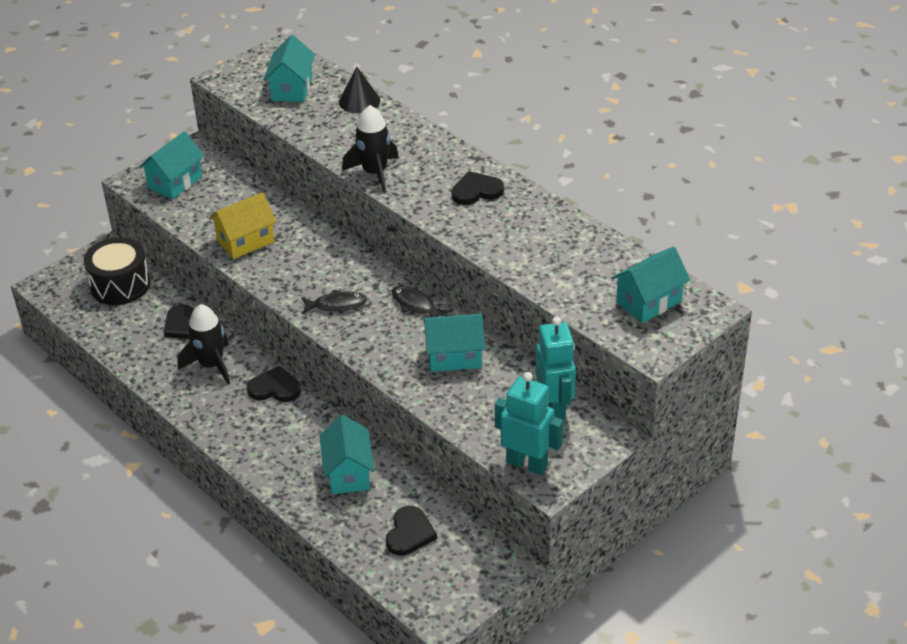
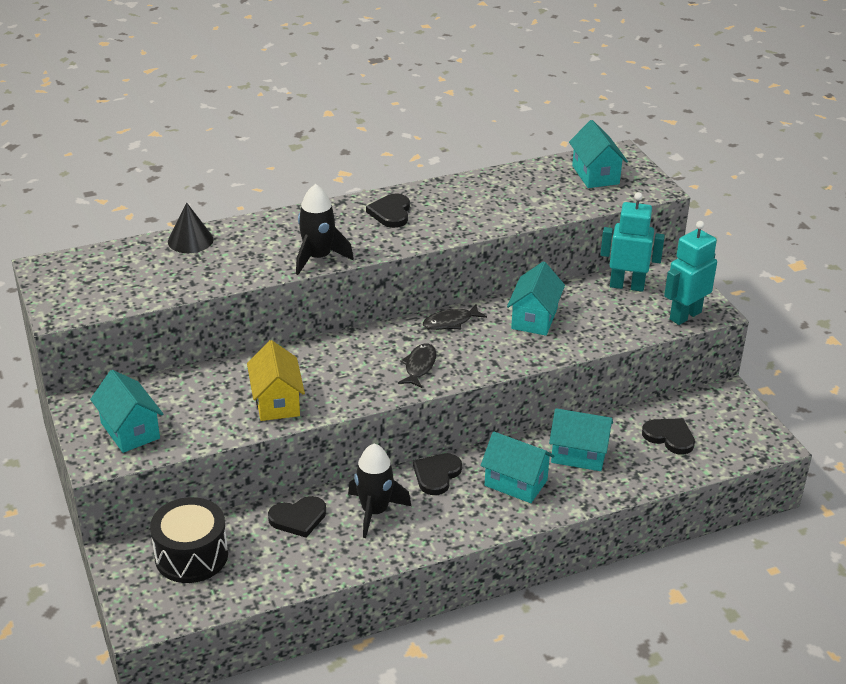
camera: 70 degrees left, 5 degrees down
(292, 89) = (127, 274): turquoise house -> turquoise house (515, 483)

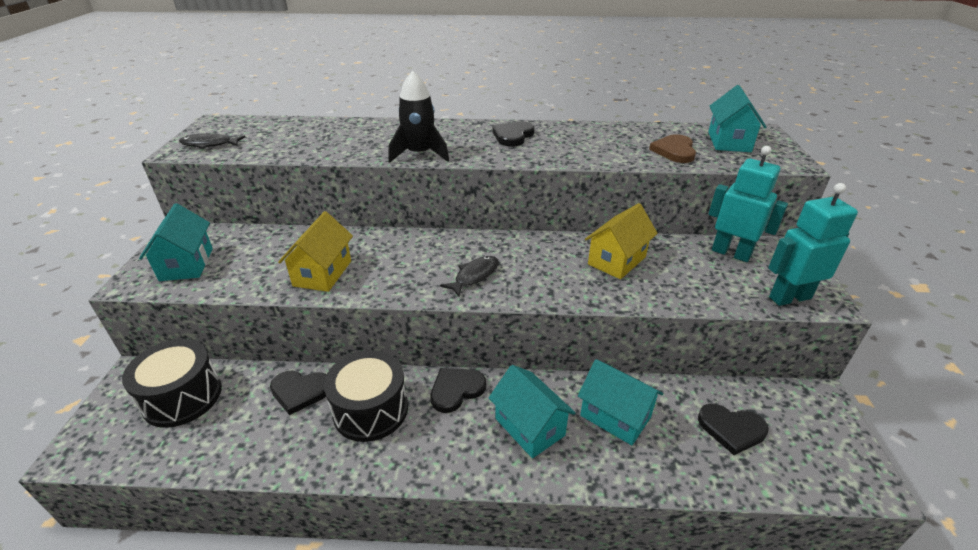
camera: 25 degrees right, 0 degrees up
(190, 240) = (335, 125): black cone -> none
(374, 512) = (370, 410): black rocket -> black drum
(450, 322) = (532, 244): black fish -> black fish (209, 144)
(534, 318) = (617, 260): turquoise house -> yellow house
(552, 198) = (674, 151): none -> brown heart
(669, 437) = (731, 429): black heart -> black heart turned 135 degrees clockwise

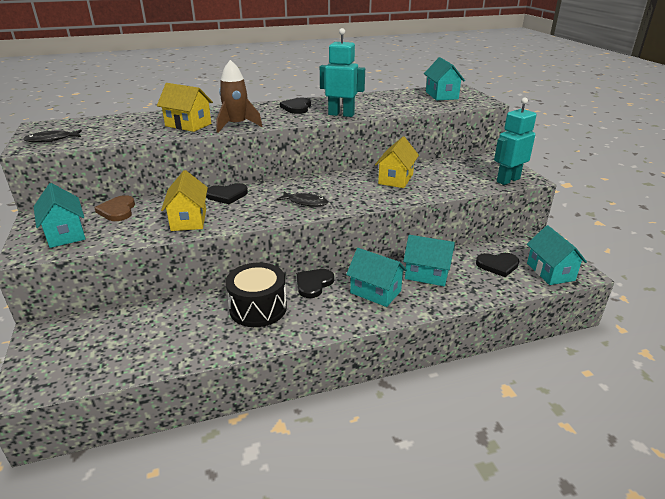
camera: 20 degrees left, 5 degrees down
(182, 397) = (97, 335): black drum -> none
(300, 391) = (195, 310): black heart -> black heart (227, 195)
(365, 145) = (188, 125): none -> yellow house
(420, 154) = (237, 125): black rocket -> brown rocket
(474, 276) = (305, 202): black fish -> black fish turned 90 degrees clockwise
(674, 151) = (411, 104): brown heart -> brown heart (118, 210)
(731, 253) = (463, 164): turquoise robot -> turquoise robot (341, 114)
(815, 466) = (550, 272): none -> turquoise house

